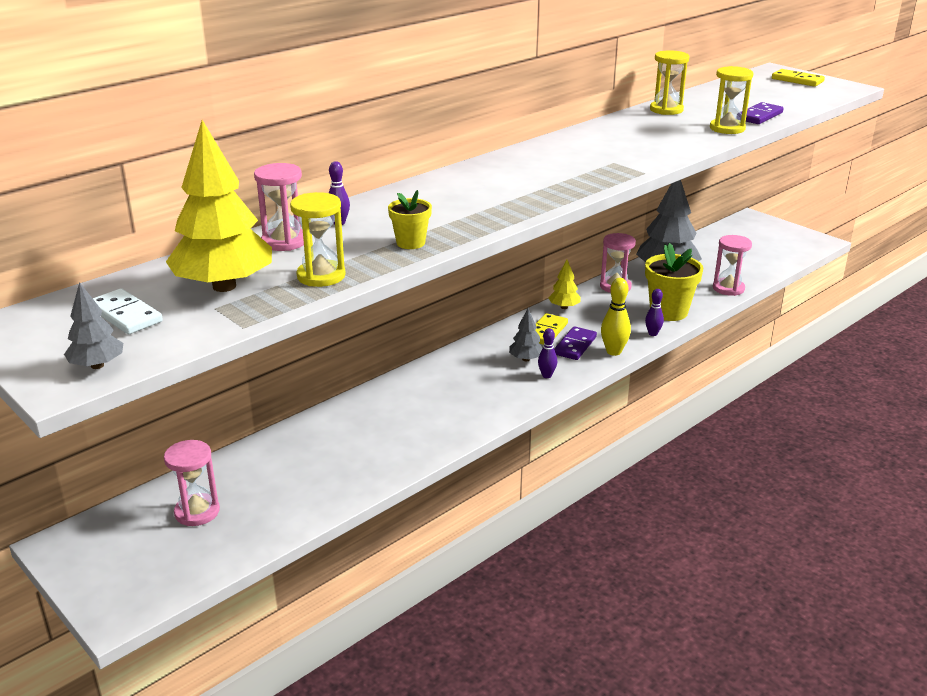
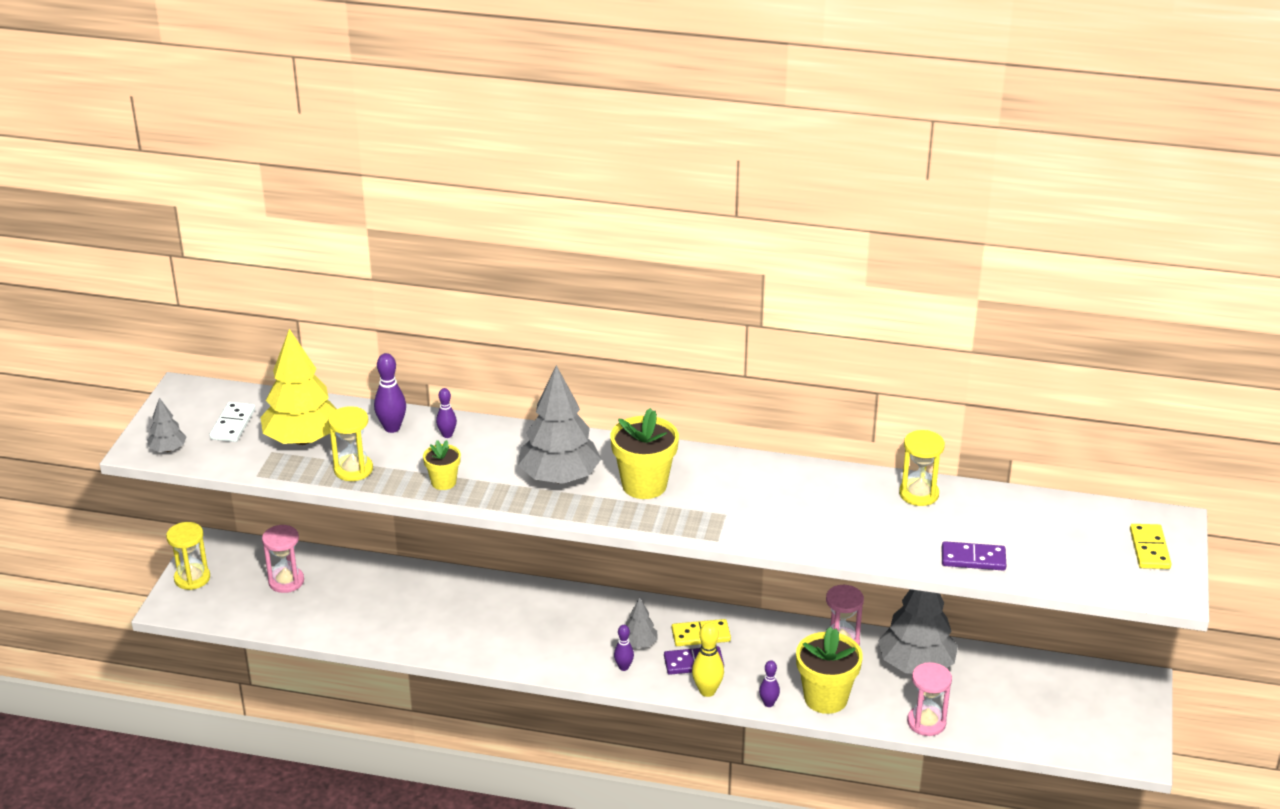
camera: 55 degrees right, 5 degrees up
(284, 242) = (392, 428): pink hourglass -> purple bowling pin
(478, 199) = (559, 477): none -> grey tree
(536, 175) = (644, 485): none -> yellow flower pot
(564, 307) = (760, 626): yellow tree -> none
(727, 128) = (904, 550): yellow hourglass -> yellow hourglass (192, 578)

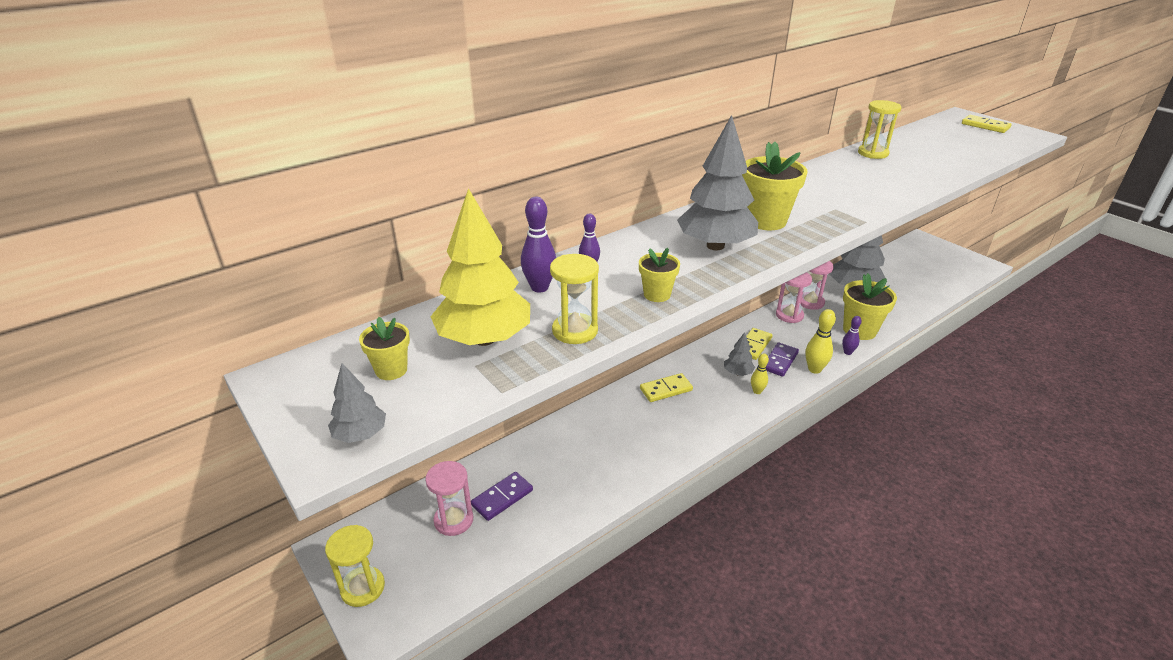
camera: 50 degrees left, 0 degrees up
(233, 424) = (391, 370): white domino -> yellow flower pot
(560, 611) = (666, 389): none -> yellow domino
(624, 667) = (757, 391): purple bowling pin -> yellow bowling pin
(926, 722) = (910, 309): pink hourglass -> pink hourglass (789, 315)
(973, 559) = (960, 163): purple domino -> purple domino (502, 498)

